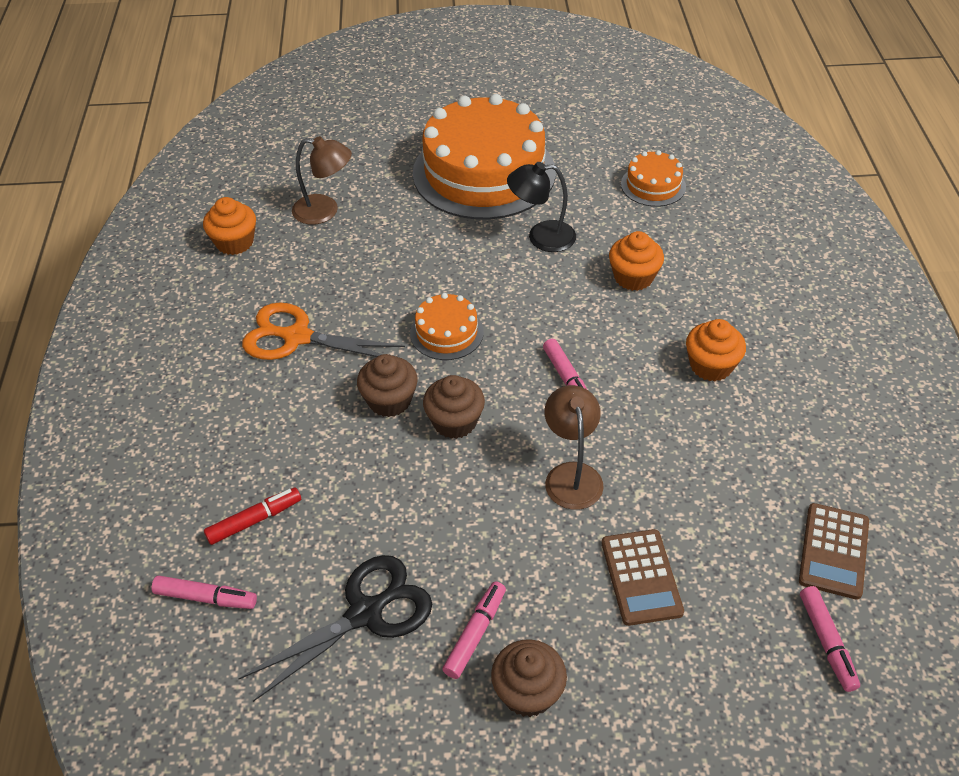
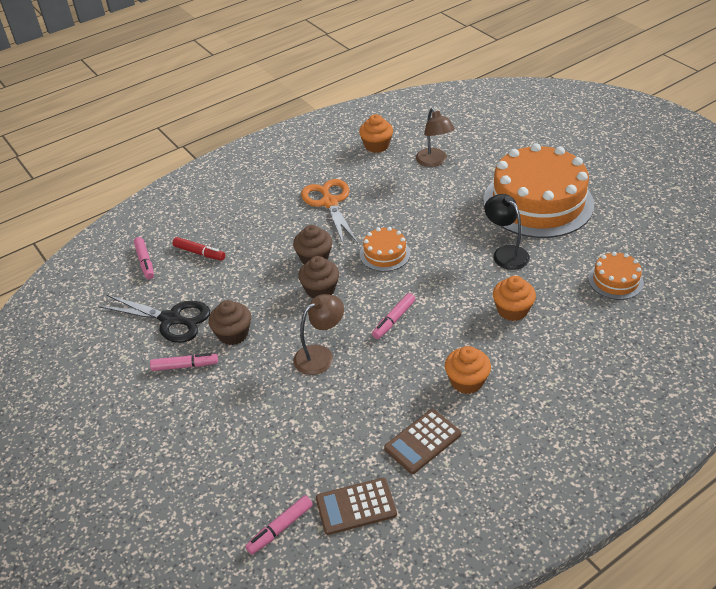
camera: 60 degrees right, 5 degrees down
(528, 692) = (162, 403): brown cupcake -> brown cupcake (233, 334)
(641, 577) = (268, 418): brown calculator -> brown calculator (422, 441)

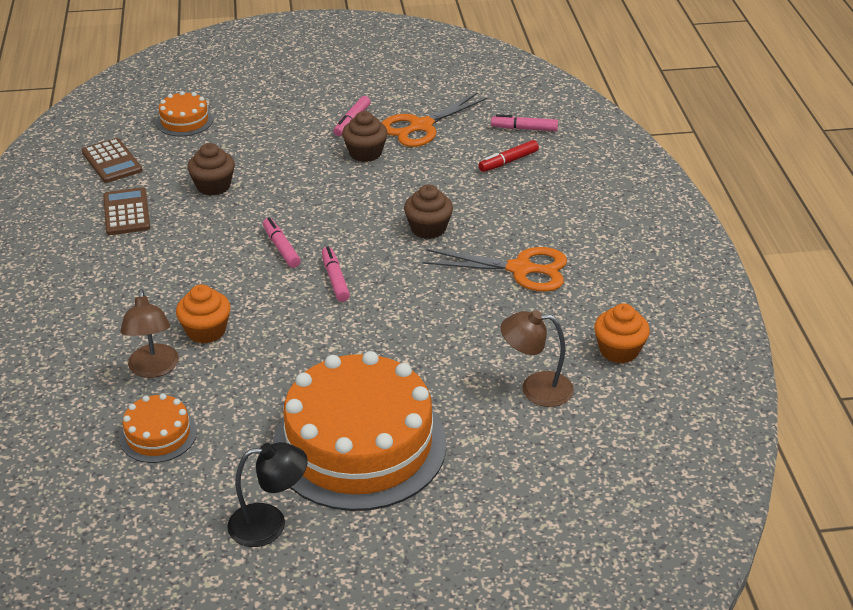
camera: 115 degrees right, 5 degrees down
(171, 319) = (421, 126): black scissors -> orange scissors
(280, 528) = (137, 125): pink marker -> pink marker (335, 279)
(320, 289) = (374, 217): brown cupcake -> brown cupcake (213, 186)
(320, 355) = (284, 191): brown lamp -> brown lamp (154, 369)
(356, 506) = (112, 161): brown calculator -> brown calculator turned 135 degrees clockwise
(385, 254) = (386, 277): orange cake -> orange cake (184, 121)
(467, 381) = (156, 261): orange cupcake -> none
(505, 253) = (295, 368): black lamp -> black lamp (269, 524)

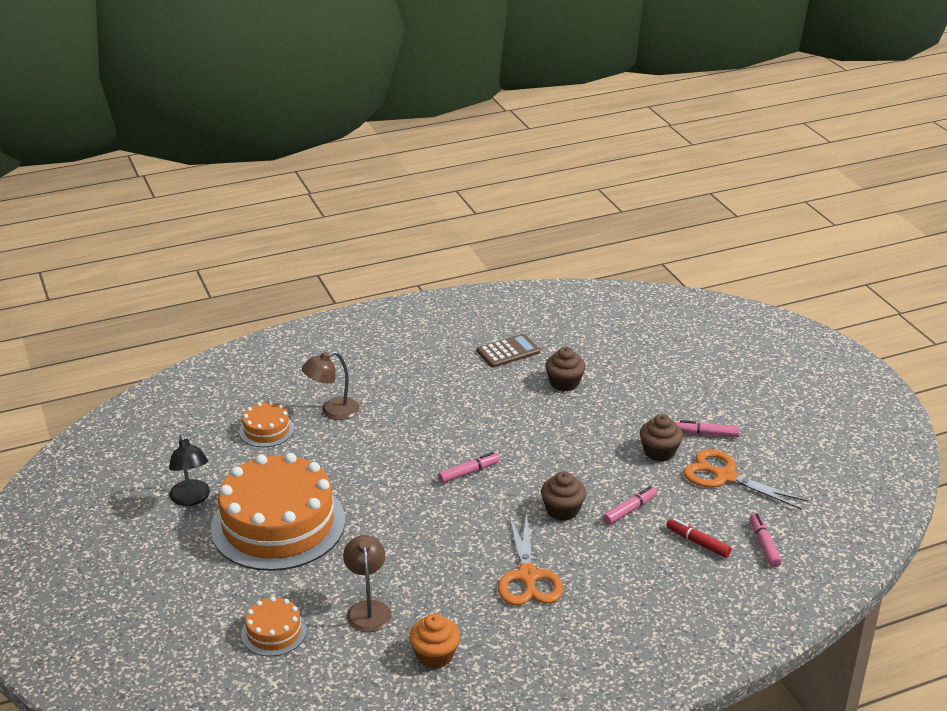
camera: 75 degrees right, 5 degrees down
(112, 161) = (571, 327): brown calculator -> none
(184, 121) = (649, 346): orange cake -> orange cake (274, 632)
(206, 331) = (381, 423): orange cupcake -> none
(281, 248) = (498, 436): pink marker -> pink marker (630, 510)

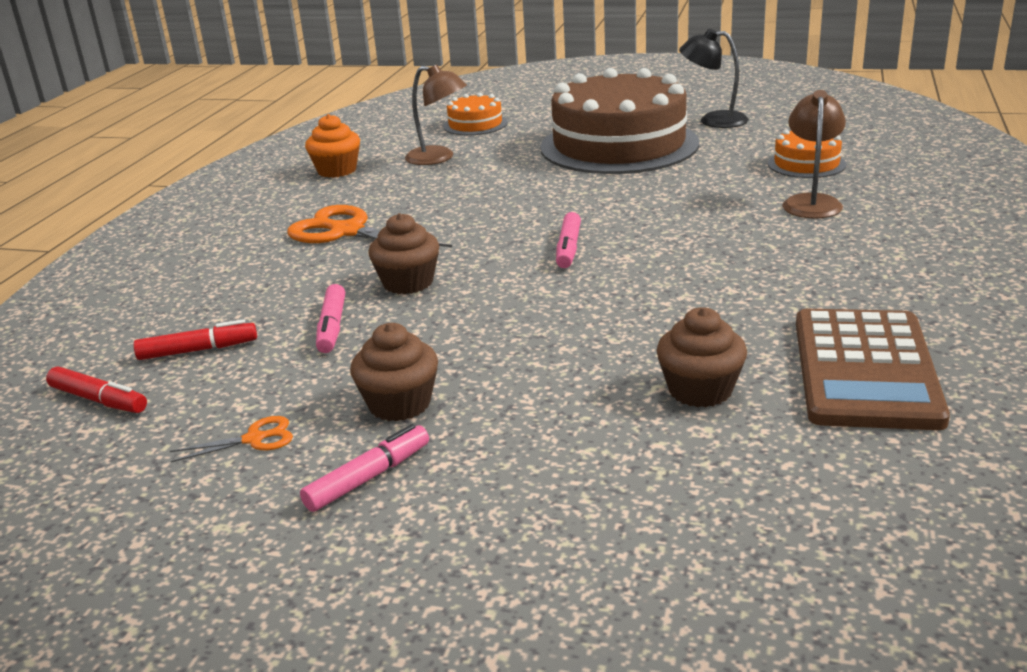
camera: 130 degrees right, 5 degrees down
(278, 524) = (619, 145): orange cake -> brown cake
(508, 351) = (865, 370): brown calculator -> brown calculator, size x1.61
(725, 476) = (254, 439): orange scissors -> orange scissors, size x0.47
(764, 544) = (99, 400): pink marker -> red marker

